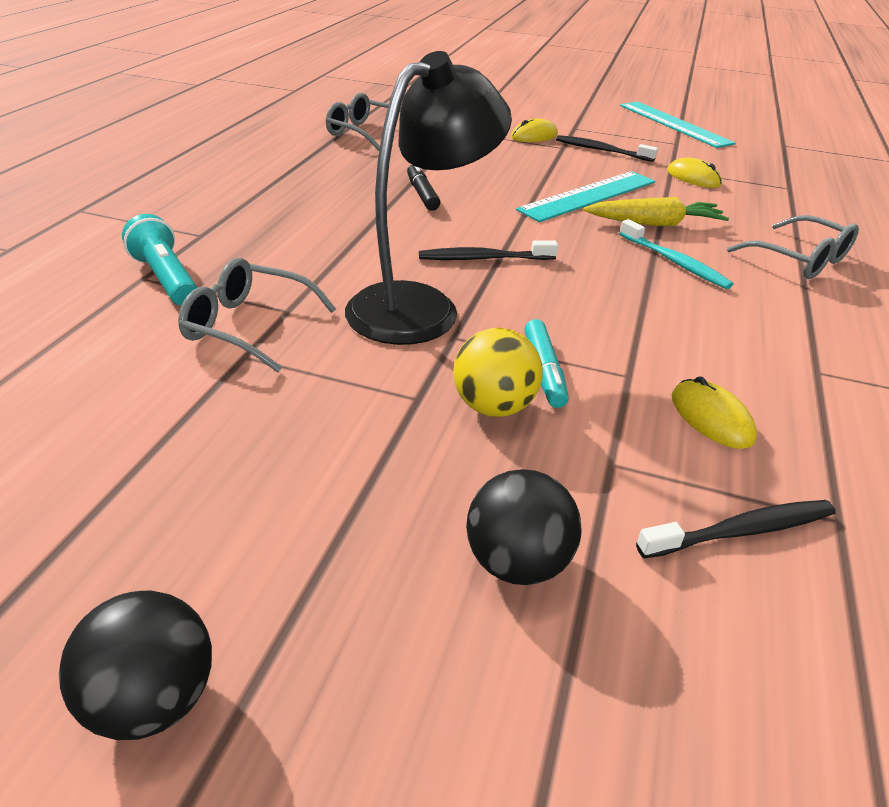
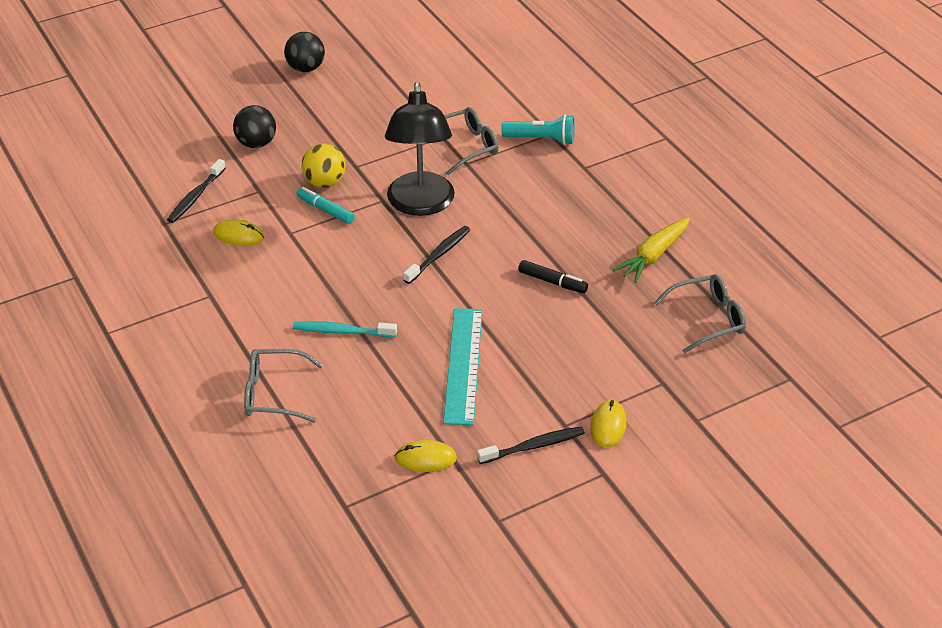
camera: 135 degrees right, 5 degrees up
(654, 224) = (390, 364): yellow carrot -> yellow carrot (653, 256)
(674, 124) = (543, 570): turquoise ruler -> none

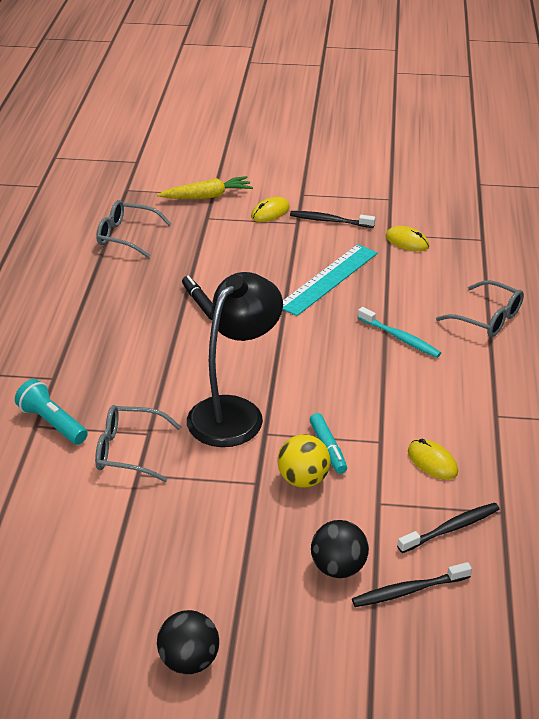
camera: 145 degrees left, 5 degrees down
(439, 255) = (265, 361): black toothbrush -> black toothbrush (408, 591)
(653, 256) = (102, 287): yellow carrot -> yellow carrot (207, 196)

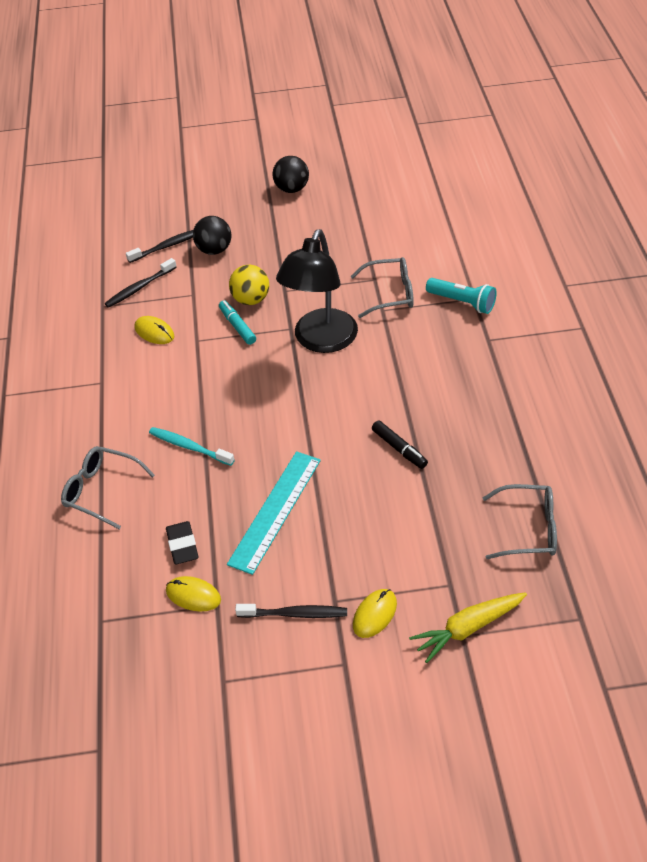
camera: 170 degrees right, 10 degrees up
(413, 270) = (182, 545): none -> black eraser

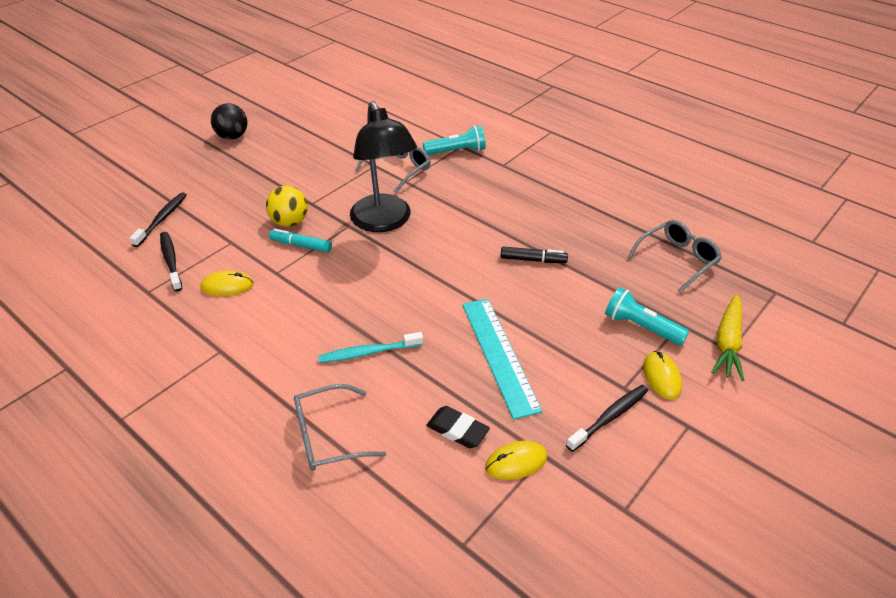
camera: 45 degrees left, 5 degrees down
(139, 288) = (171, 261): black toothbrush -> black toothbrush turned 150 degrees clockwise
(214, 250) = (212, 203): black ball -> none
(413, 564) = (641, 326): none -> turquoise flashlight

